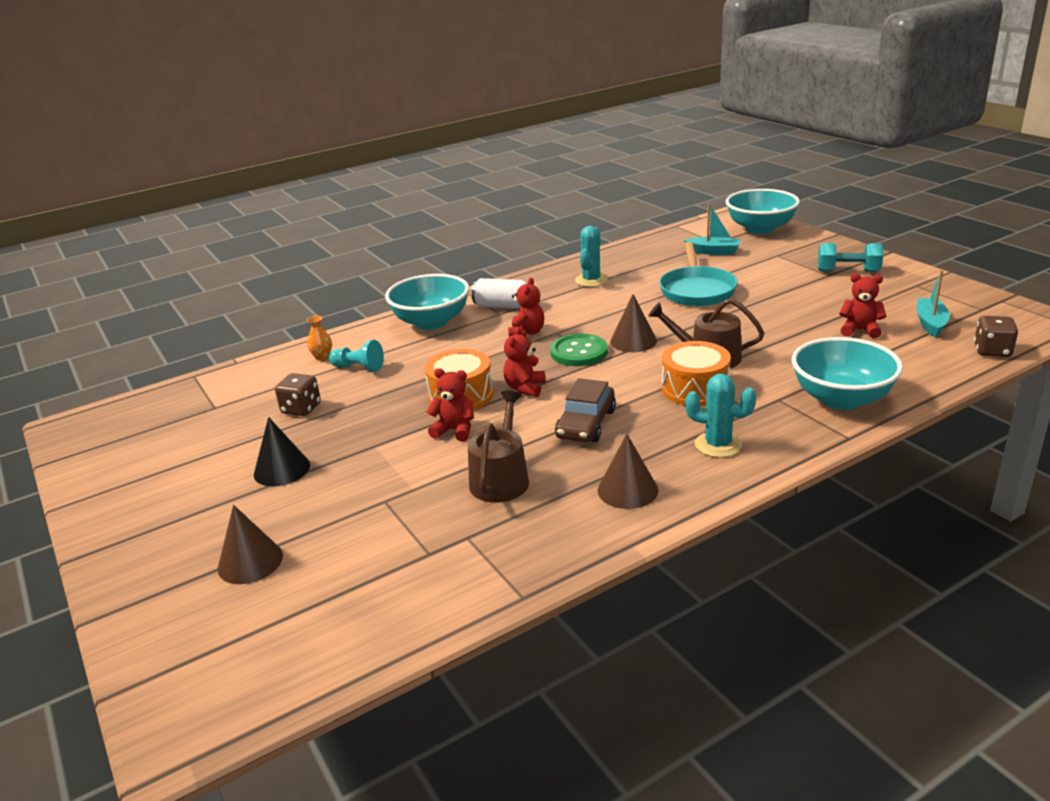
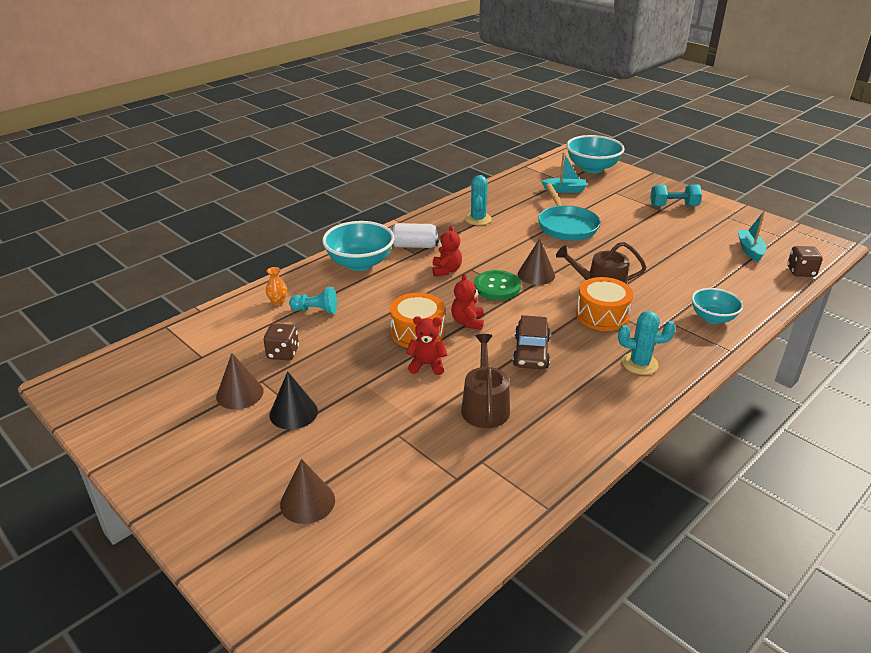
camera: 15 degrees left, 5 degrees up
(627, 490) = (588, 408): brown cone -> brown cone (240, 393)
(841, 399) = (713, 318): turquoise bowl -> turquoise bowl, size x0.62
(860, 330) = (702, 258): red teddy bear -> none

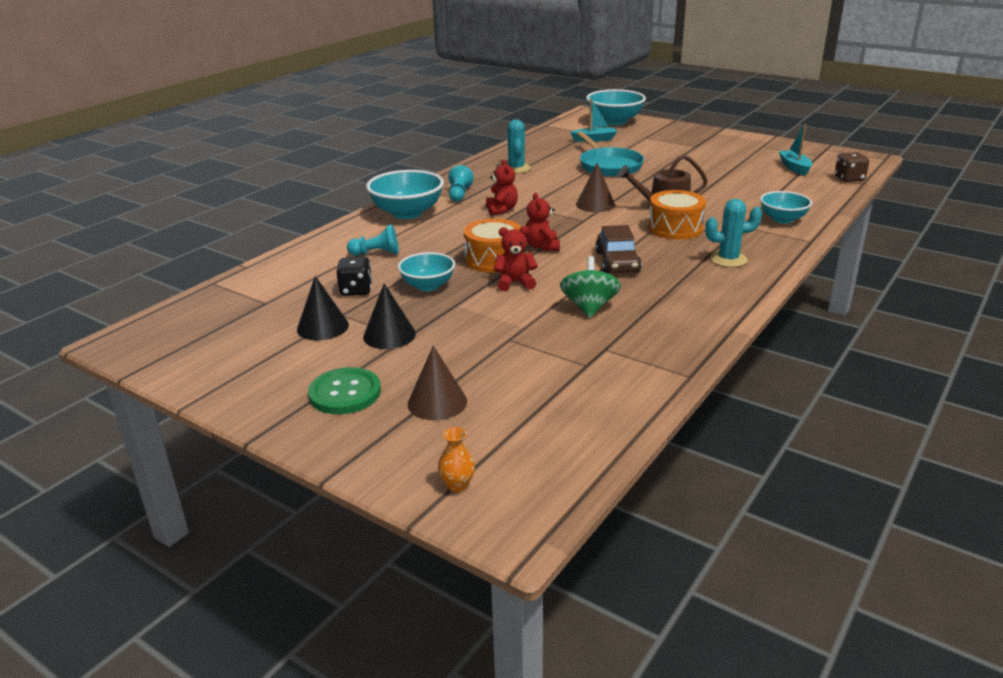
camera: 10 degrees left, 5 degrees down
(240, 393) = (322, 327): brown cone -> black cone
(278, 301) = (331, 251): orange vase -> orange vase (457, 485)
(283, 353) = (356, 290): brown dice -> black dice
(347, 356) = (428, 285): none -> turquoise bowl
(414, 246) = (459, 194): white can -> turquoise pawn
(485, 406) = (589, 307): brown watering can -> green spinning top
(497, 286) = (559, 217): green button -> green button (345, 393)
(673, 206) = (707, 142): turquoise dumbbell -> none

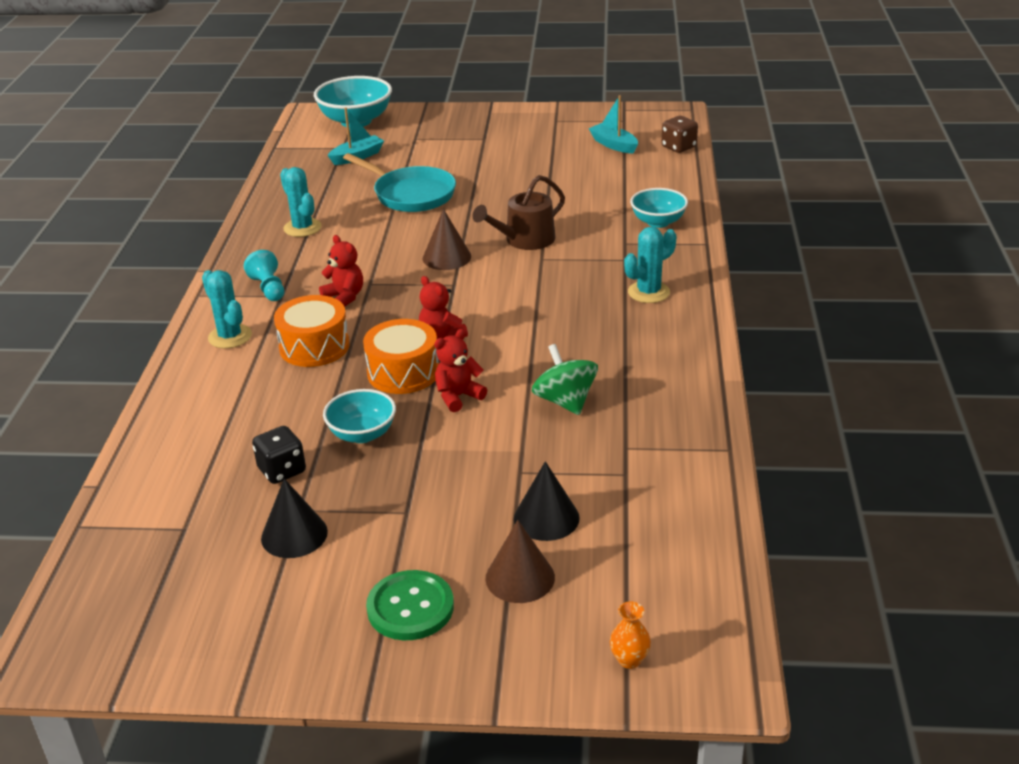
camera: 30 degrees left, 5 degrees up
(376, 253) = (253, 409): turquoise pawn -> none
(389, 335) = (384, 516): black cone -> black cone (546, 518)
(407, 213) = (230, 336): turquoise bowl -> turquoise cactus
(617, 262) = (541, 332): brown car -> none
(675, 228) = (562, 266): orange drum -> orange drum (314, 346)

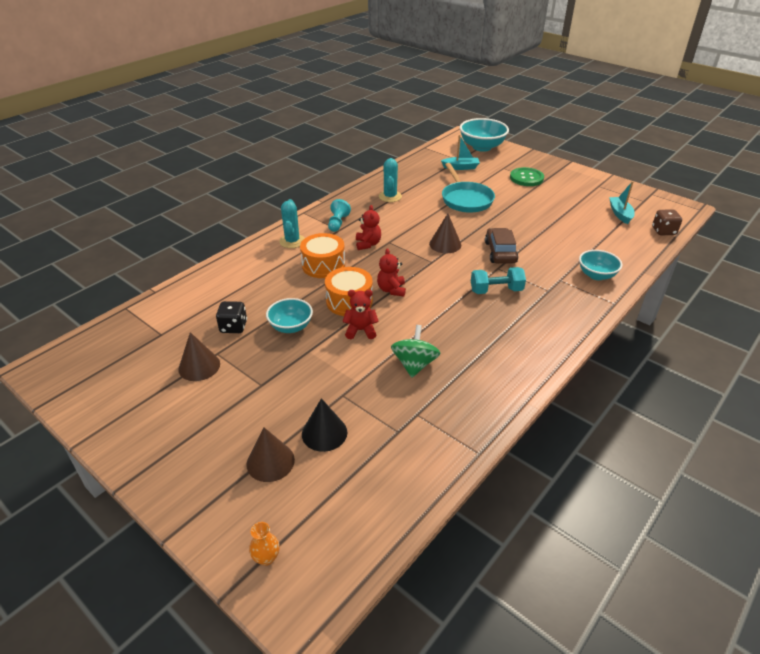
camera: 35 degrees right, 5 degrees up
(294, 535) = (199, 366): black cone -> brown cone
(410, 607) = (201, 443): green button -> green button (526, 178)
(524, 240) = (500, 252): brown watering can -> brown car
(567, 284) = (496, 290): none -> turquoise dumbbell
(648, 292) = (540, 319): turquoise cactus -> none

